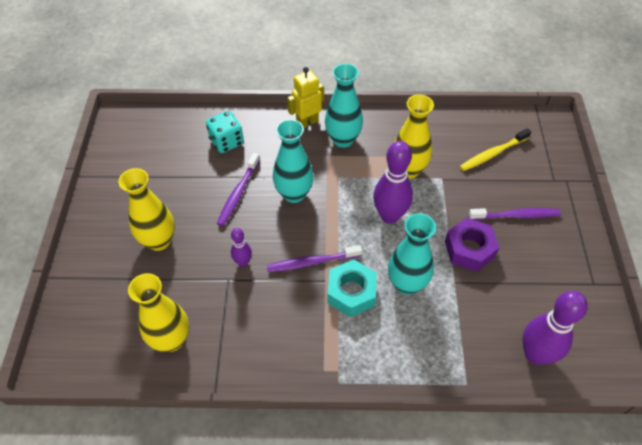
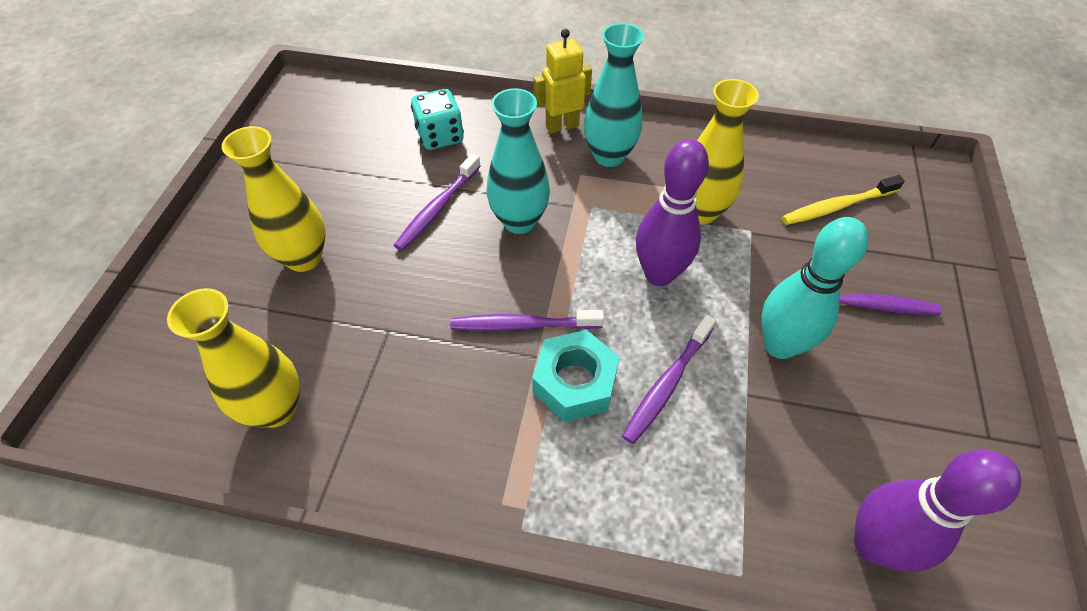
camera: 10 degrees right, 0 degrees up
(243, 262) = (418, 308): purple bowling pin -> none
(407, 284) = (667, 384): turquoise vase -> purple toothbrush
(469, 249) = (779, 345): purple nut -> turquoise bowling pin

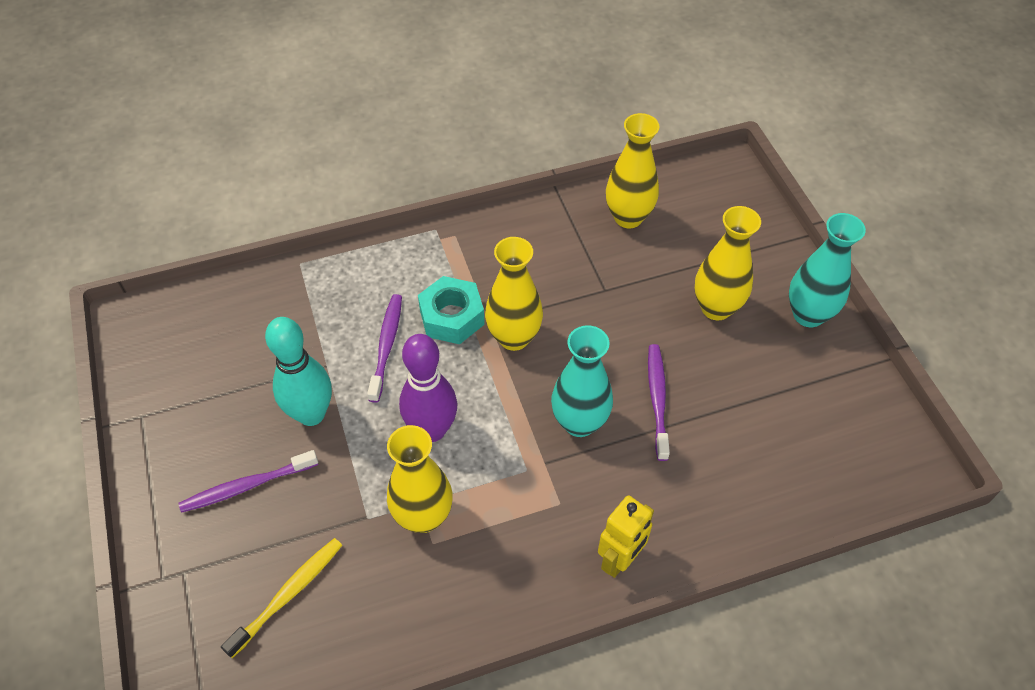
camera: 150 degrees right, 0 degrees up
(440, 136) = (726, 478): turquoise dice -> none
(522, 325) = (514, 337): purple toothbrush -> yellow vase
(609, 156) = (546, 543): turquoise vase -> turquoise vase (808, 315)
(873, 544) = (223, 312): purple bowling pin -> none

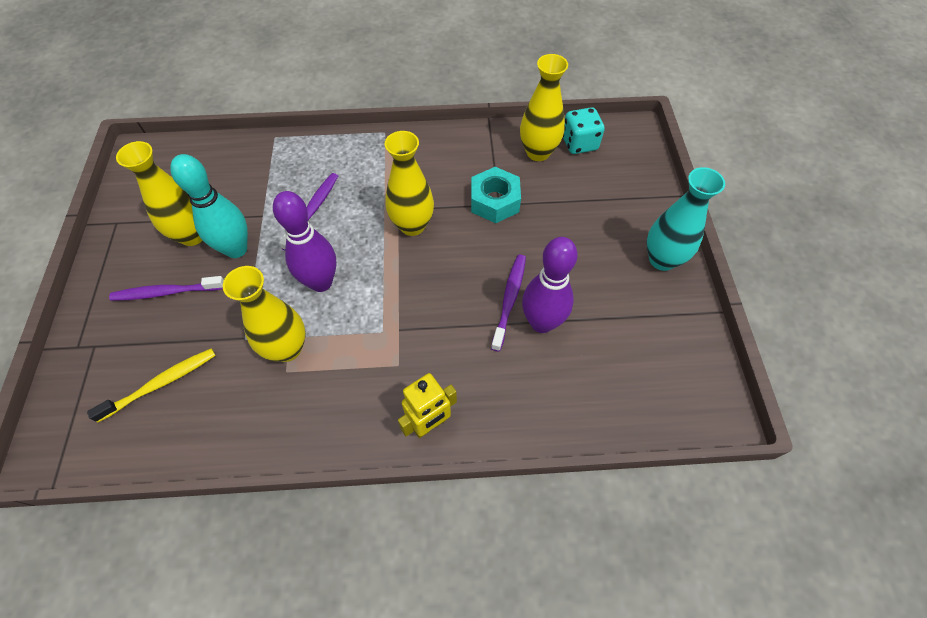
camera: 15 degrees right, 5 degrees up
(452, 317) = (371, 199): turquoise nut -> turquoise nut (494, 201)
(579, 422) = (439, 303): turquoise vase -> none
(672, 197) = (579, 143): none -> turquoise dice
(702, 417) = (541, 322): none -> purple bowling pin
(716, 308) = (585, 237): yellow vase -> yellow vase (192, 235)

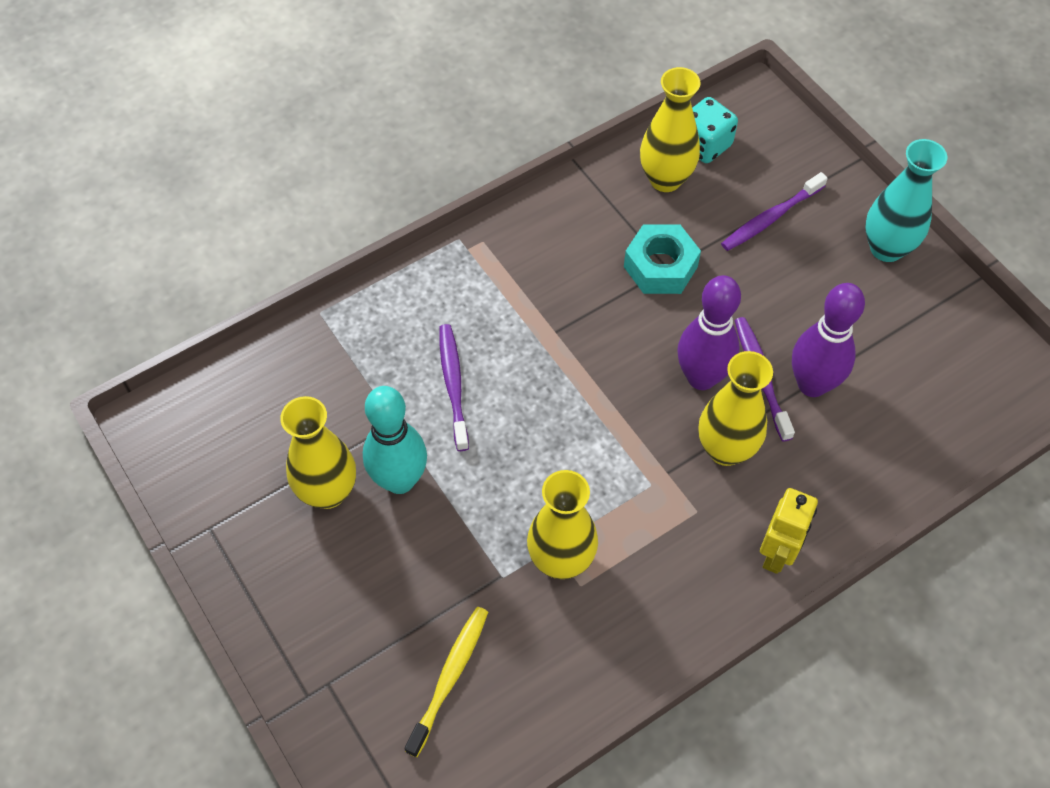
camera: 30 degrees left, 0 degrees up
(166, 292) = (359, 575): purple toothbrush -> purple toothbrush (770, 218)
(321, 282) = (536, 466): purple bowling pin -> purple bowling pin (701, 377)
(412, 225) = (588, 344): yellow vase -> yellow vase (725, 449)

